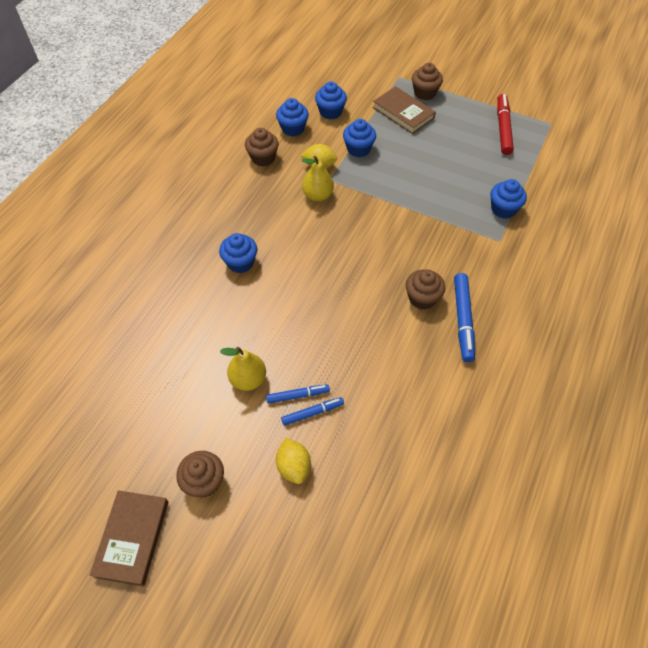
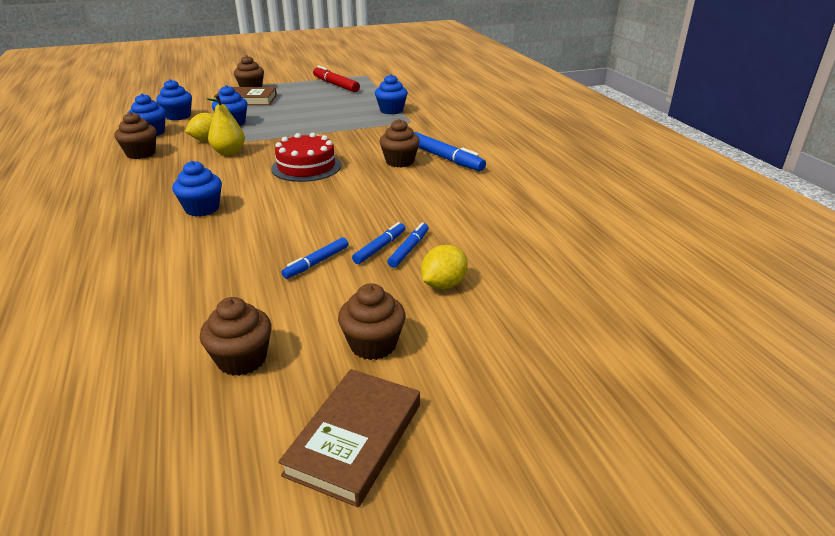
camera: 45 degrees left, 25 degrees down
(132, 538) = (354, 438): brown book -> brown book turned 60 degrees clockwise
(139, 433) = (242, 359): none -> brown cupcake
(248, 379) = (317, 263): yellow pear -> blue marker
(293, 466) = (443, 284): yellow lemon -> yellow lemon turned 75 degrees counterclockwise
(349, 255) = (306, 167): none -> red cake

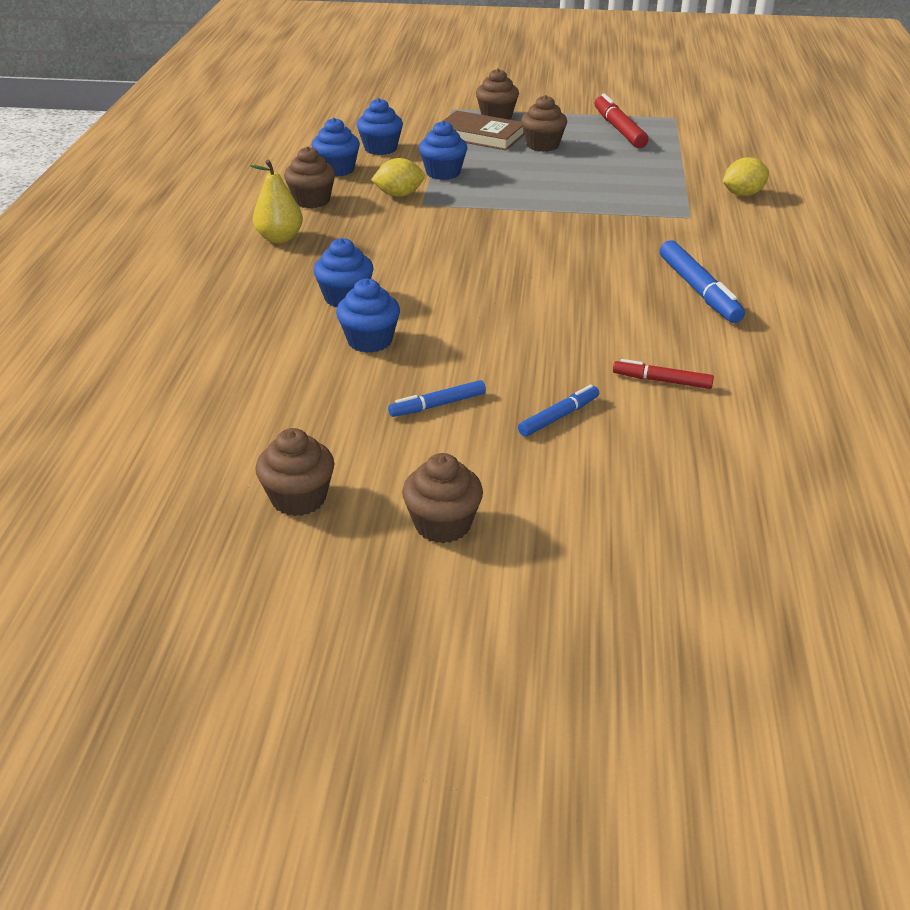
camera: 25 degrees right, 5 degrees up
(229, 152) = (416, 220): yellow pear -> yellow pear (280, 238)
(306, 167) = (500, 263): red cake -> none
(354, 438) = (364, 618): brown book -> none
(380, 247) = (524, 405): blue marker -> none
(391, 110) = (673, 191): blue cupcake -> blue cupcake (369, 341)
(400, 162) = (630, 282): brown cupcake -> brown cupcake (542, 145)
(443, 284) = (571, 475): yellow lemon -> yellow lemon (742, 194)
(460, 212) = (662, 381): none -> red marker

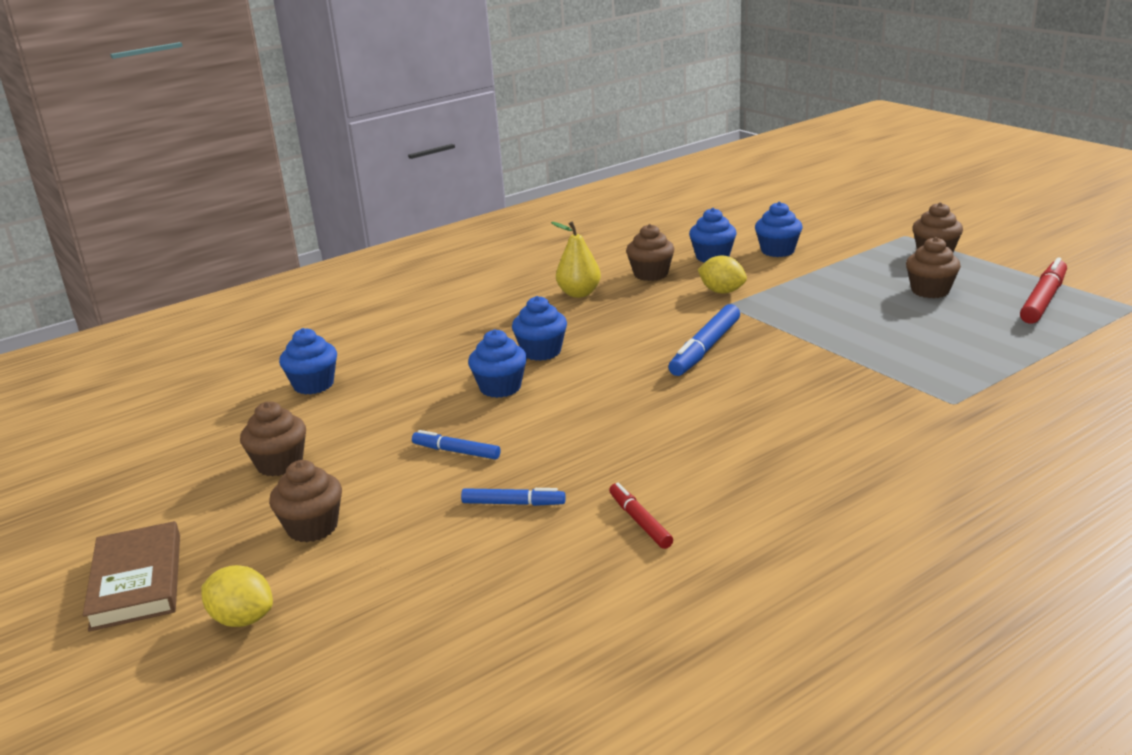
camera: 50 degrees right, 10 degrees down
(443, 173) = (791, 286): blue cupcake -> blue cupcake (313, 385)
(480, 135) = (886, 265): brown book -> brown book (136, 581)
(699, 290) = (825, 468): blue marker -> blue marker (705, 349)
(742, 194) = (1061, 405): yellow lemon -> yellow lemon (242, 619)

